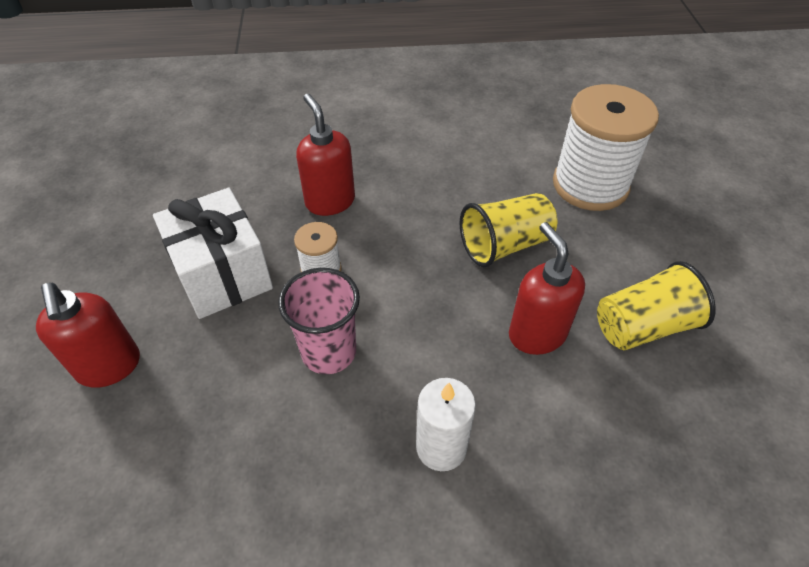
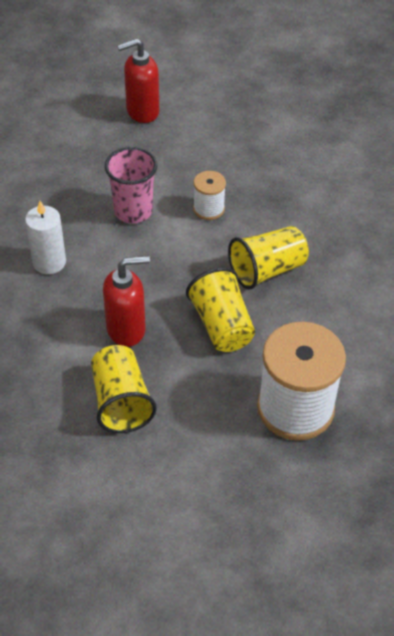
camera: 95 degrees right, 0 degrees up
(222, 274) = (211, 157): white gift -> none
(330, 201) = (284, 216): red soap dispenser -> none
(415, 212) = (267, 270): none -> yellow cup

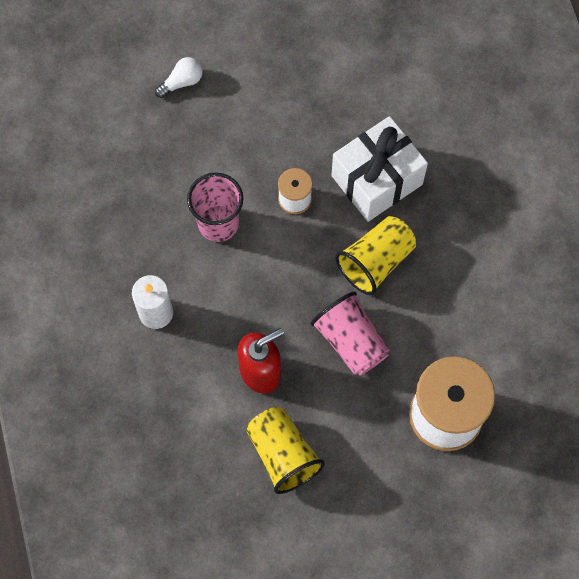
camera: 15 degrees left, 20 degrees up
(142, 111) = (182, 82): red soap dispenser -> white light bulb
(221, 325) = (350, 341): yellow cup -> pink cup
(288, 211) = (377, 180): none -> white gift

